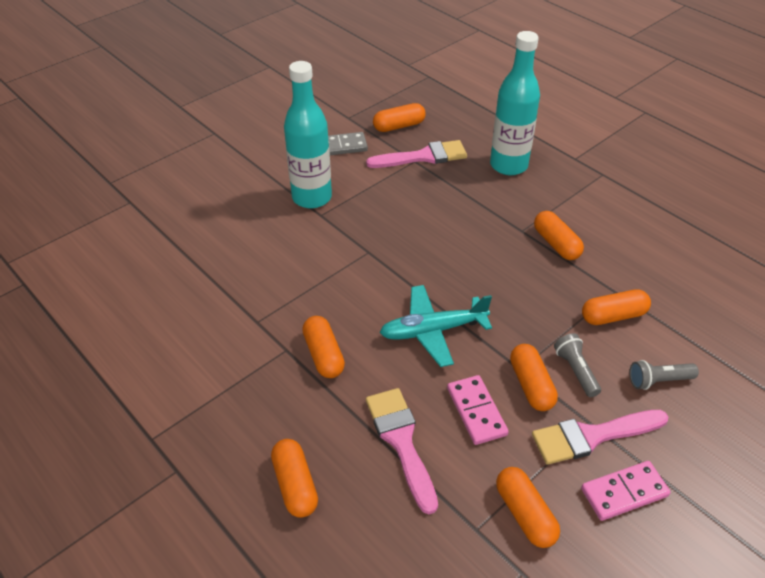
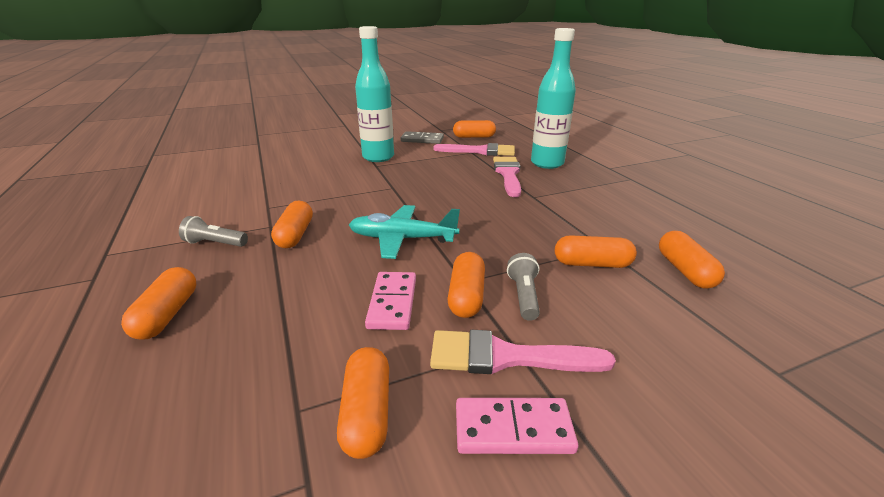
camera: 20 degrees right, 15 degrees down
(401, 441) = (297, 307): pink brush -> pink brush (508, 174)
(556, 244) = (561, 209): orange capsule -> orange capsule (685, 270)
(658, 381) = (620, 326): grey flashlight -> grey flashlight (215, 243)

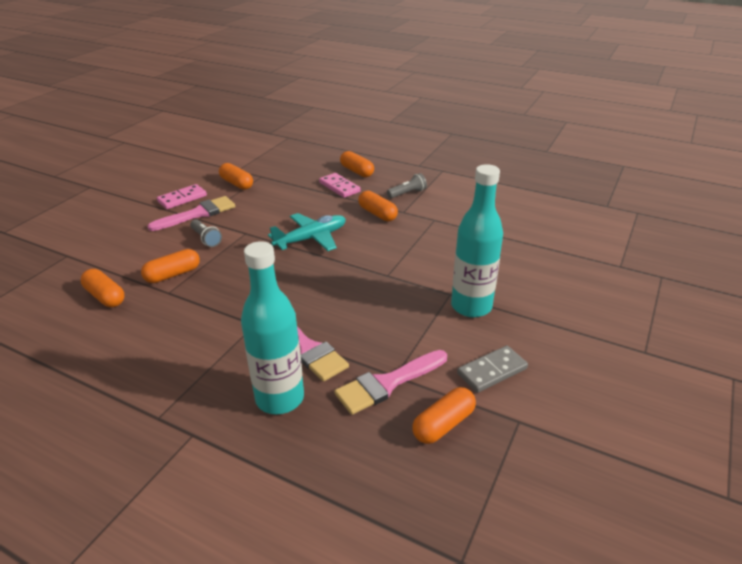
camera: 140 degrees right, 5 degrees up
(392, 303) = (270, 210): pink domino -> pink domino (339, 187)
(466, 296) = (237, 227): orange capsule -> none

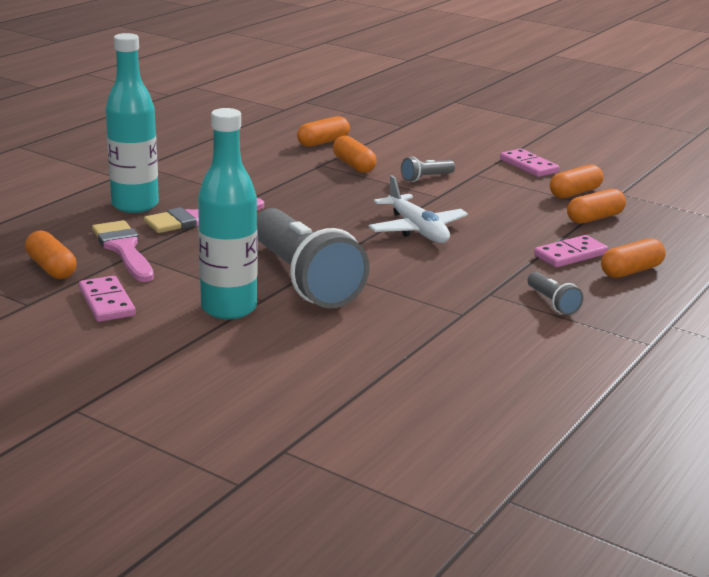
camera: 95 degrees right, 10 degrees down
(198, 214) = (488, 174): pink brush -> none
(311, 238) = (417, 230): turquoise plane -> white plane
(377, 214) = (482, 274): orange capsule -> orange capsule (595, 218)
(411, 279) = (304, 280): none -> grey flashlight
(492, 371) = (106, 302): grey domino -> pink domino

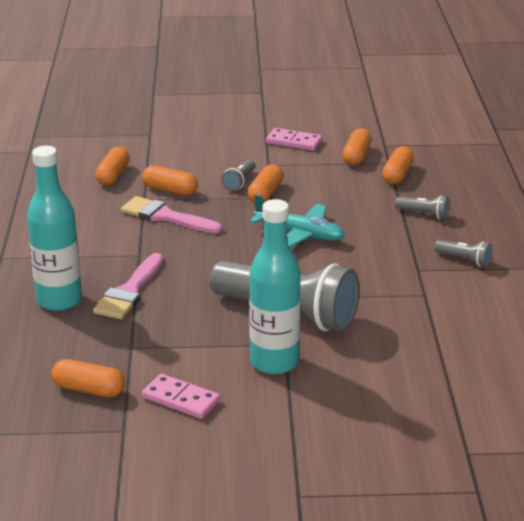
camera: 35 degrees left, 5 degrees up
(123, 249) = (117, 346): pink brush -> pink brush (165, 216)
(417, 230) = (300, 234): white plane -> turquoise plane
(570, 255) = (424, 214): pink domino -> grey flashlight
(631, 271) = (475, 212): orange capsule -> orange capsule (265, 194)

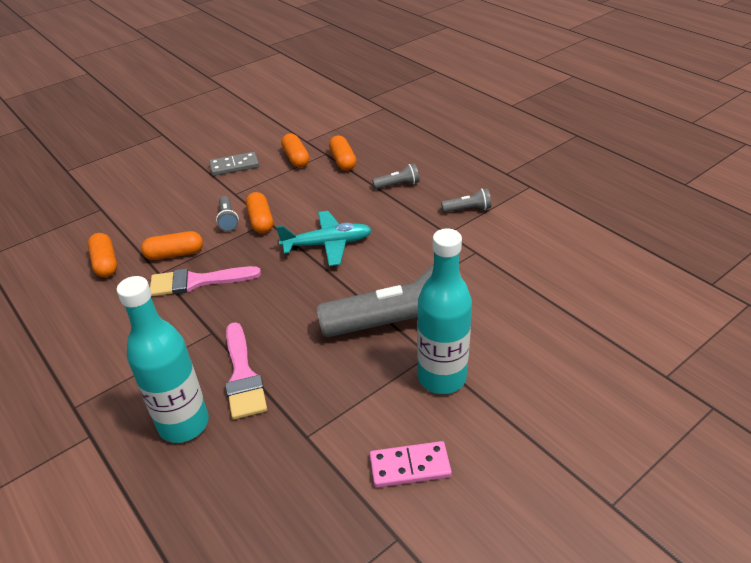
camera: 35 degrees left, 10 degrees up
(89, 389) = (316, 511): orange capsule -> none
(294, 142) = (234, 166): pink domino -> grey domino

